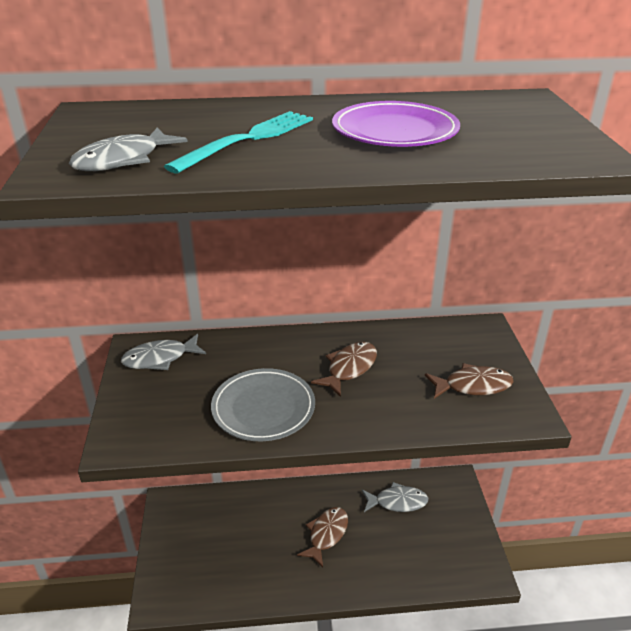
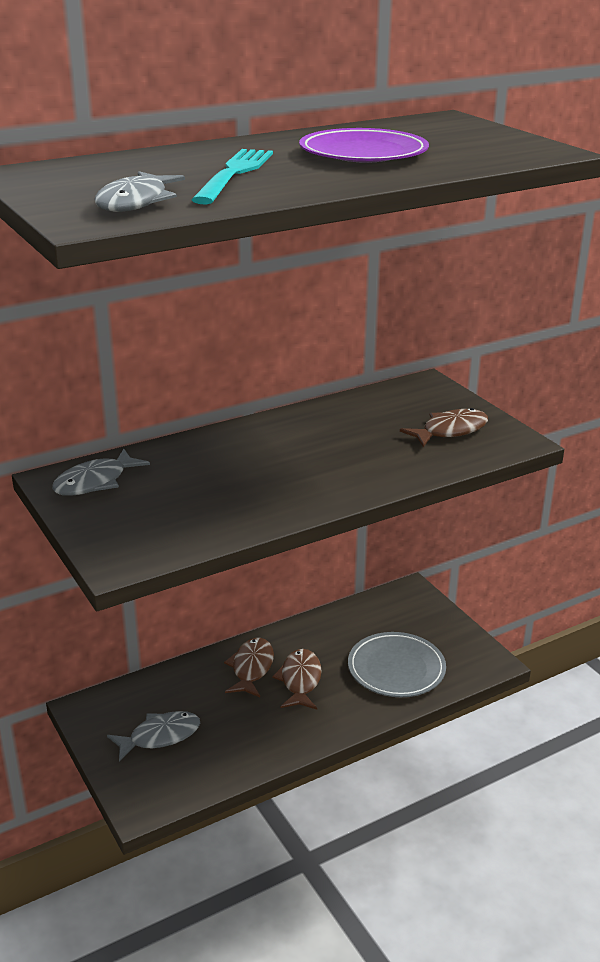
camera: 25 degrees left, 5 degrees down
(263, 408) = (255, 496): grey plate -> grey plate (396, 669)
(349, 368) = (317, 444): brown fish -> brown fish (251, 668)
(397, 502) = (359, 628): grey fish -> grey fish (160, 736)

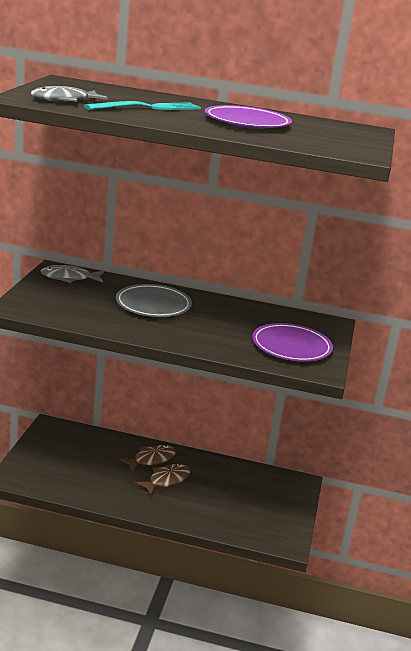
camera: 40 degrees right, 5 degrees down
(160, 736) = (62, 458): grey fish -> none
(396, 669) = (226, 509): grey plate -> grey plate (153, 305)
(450, 431) = (291, 347): brown fish -> purple plate

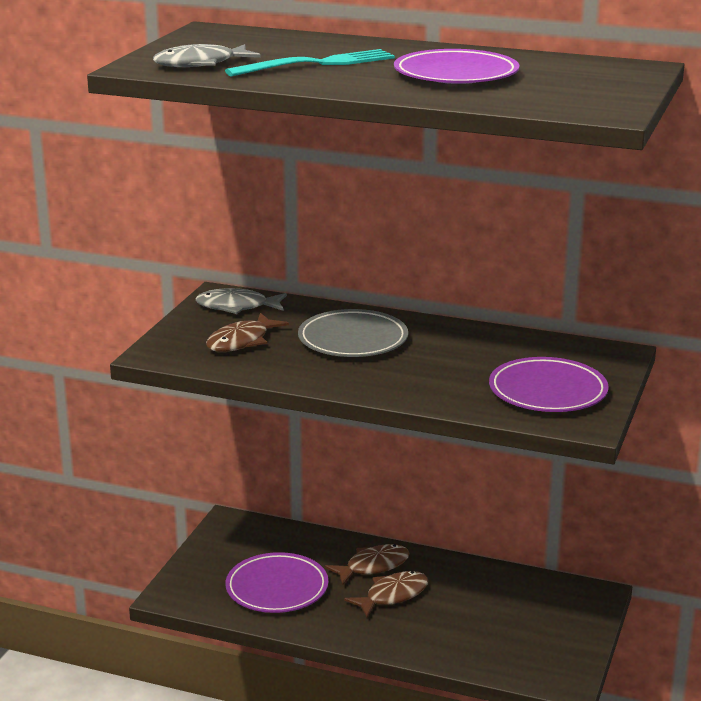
camera: 10 degrees right, 0 degrees up
(75, 302) = (241, 341): none -> brown fish
(86, 473) = (277, 588): none -> purple plate

